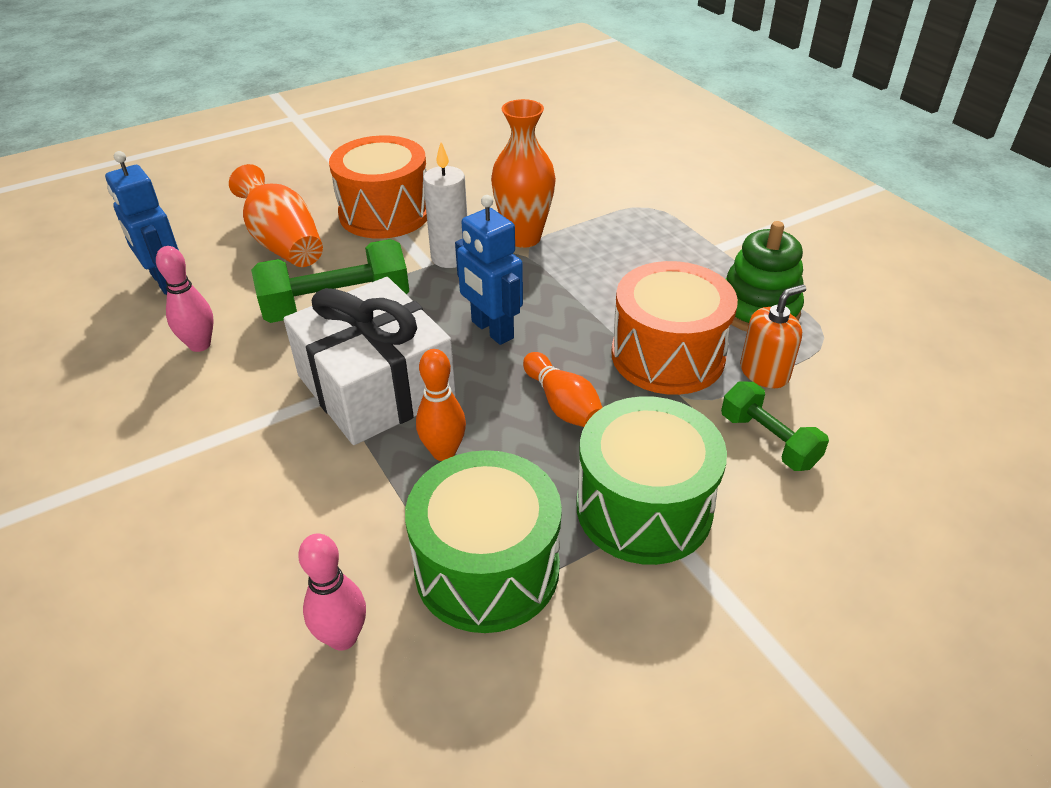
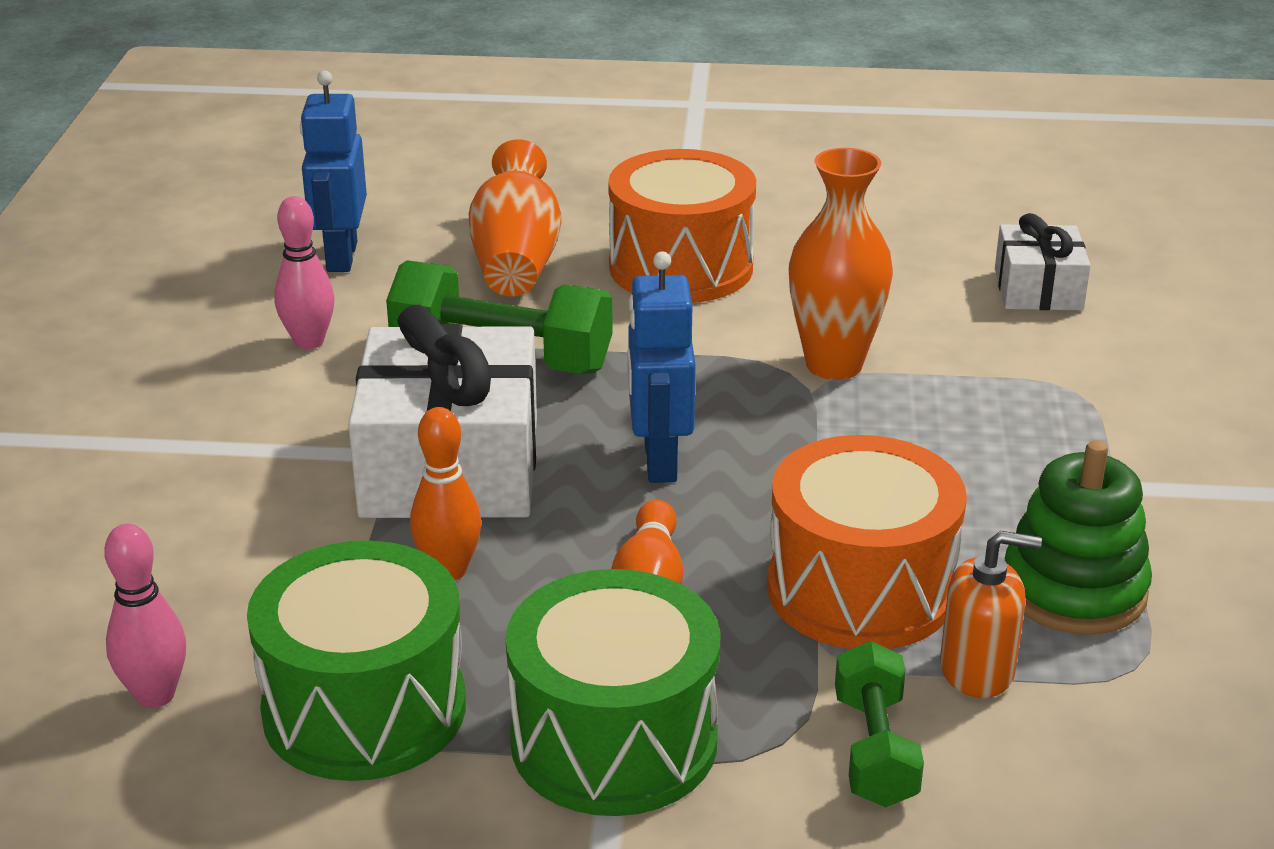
camera: 35 degrees right, 10 degrees down
(450, 258) = (704, 353): white candle -> none
(577, 161) = (1038, 289): none -> white gift

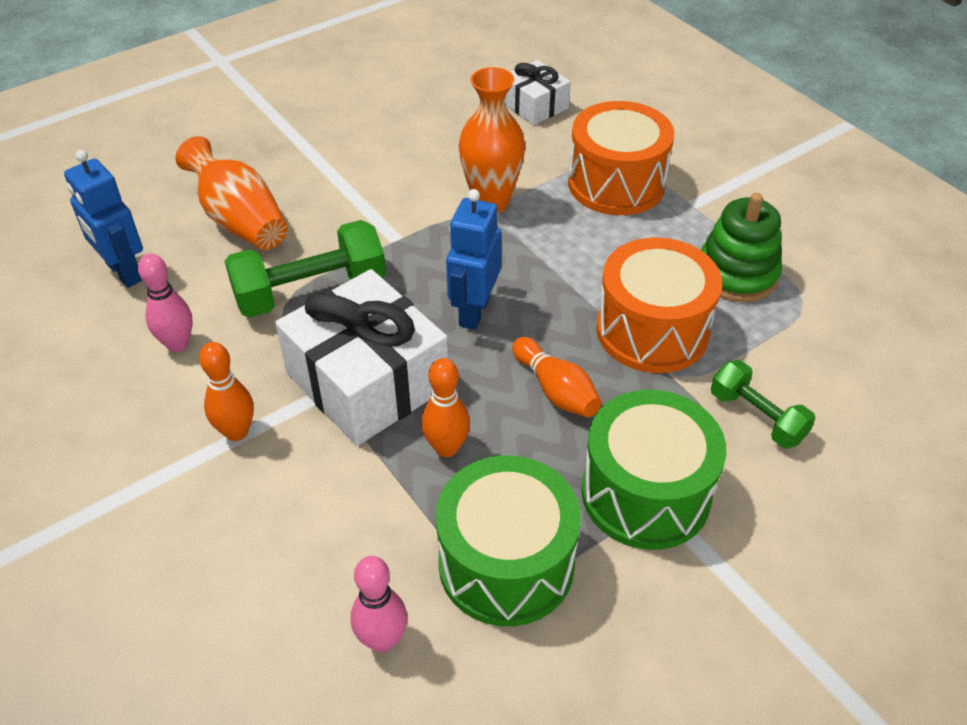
camera: 40 degrees left, 15 degrees up
(262, 444) = (236, 432): none -> orange bowling pin
(659, 461) = (474, 311): blue robot -> blue robot turned 60 degrees clockwise
(681, 267) = (341, 178): orange drum -> orange drum (616, 184)
(977, 670) = (748, 344): orange soap dispenser -> none

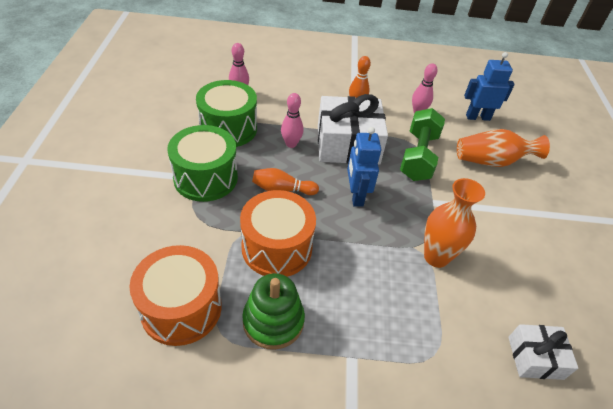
camera: 125 degrees right, 0 degrees up
(446, 448) = (291, 144): orange bowling pin -> pink bowling pin
(474, 311) = (356, 196): blue robot -> blue robot turned 150 degrees counterclockwise
(616, 184) = (406, 332): orange drum -> orange drum (181, 308)
(757, 417) = (189, 241): green dumbbell -> none

